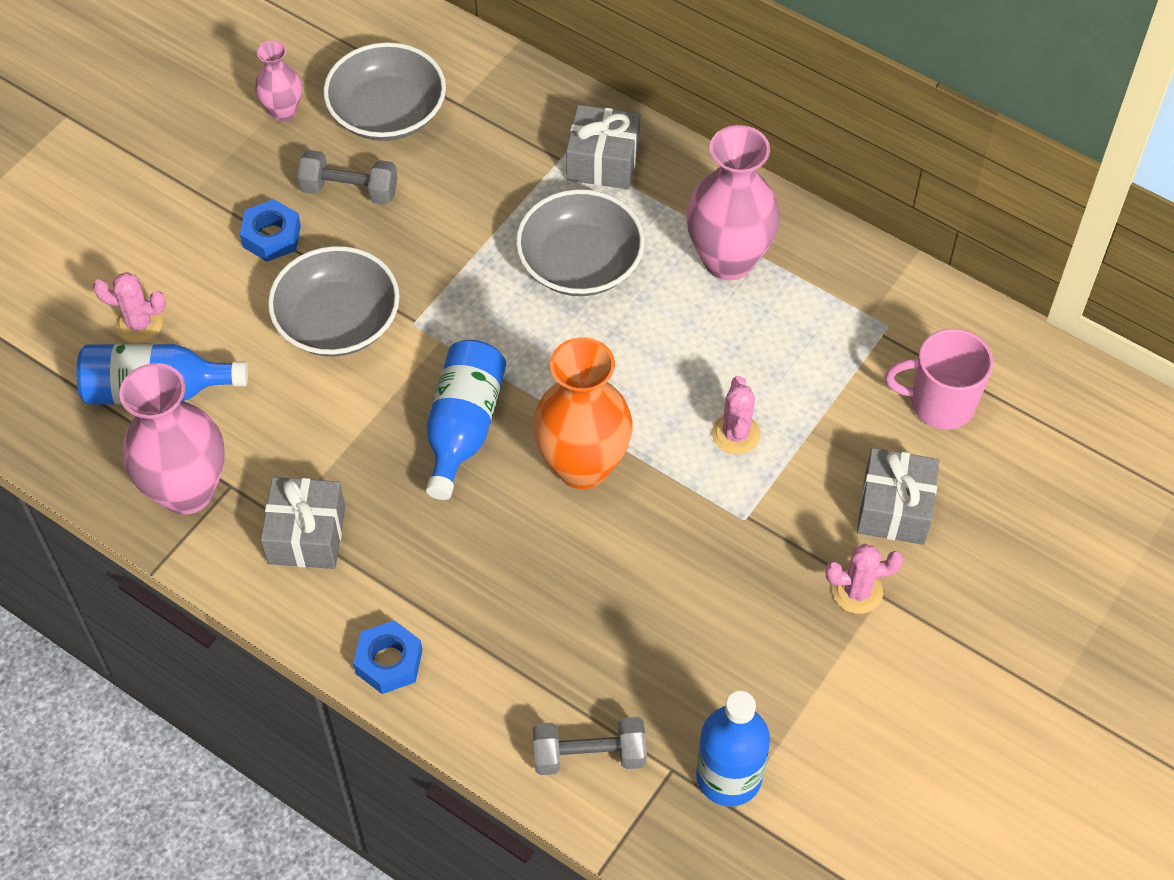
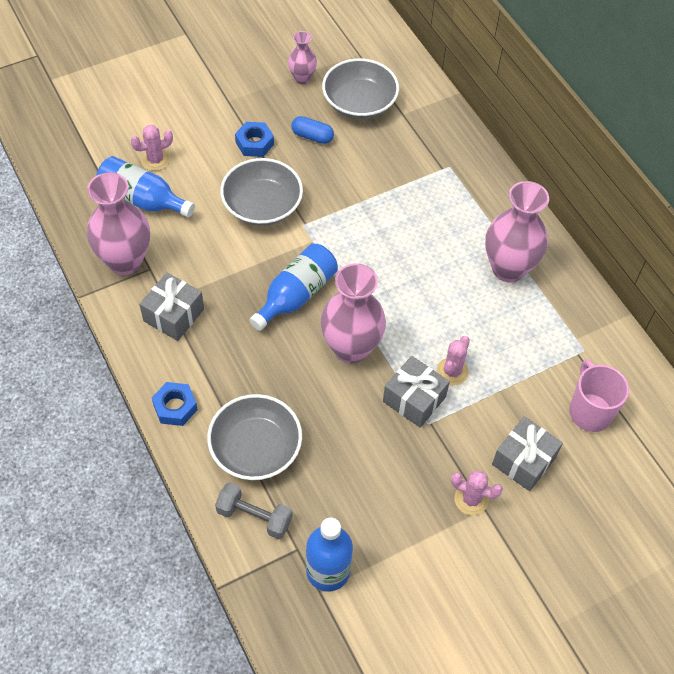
camera: 25 degrees right, 0 degrees up
(139, 324) = (155, 160): pink cactus -> pink cactus turned 60 degrees counterclockwise
(349, 190) = (312, 136): grey dumbbell -> blue capsule
(580, 263) = (419, 232): grey bowl -> grey bowl (255, 448)
(582, 466) = (351, 348): orange vase -> pink vase
(603, 161) = (467, 180): grey gift -> grey gift (414, 399)
(940, 404) = (589, 411): pink mug -> pink mug turned 45 degrees clockwise

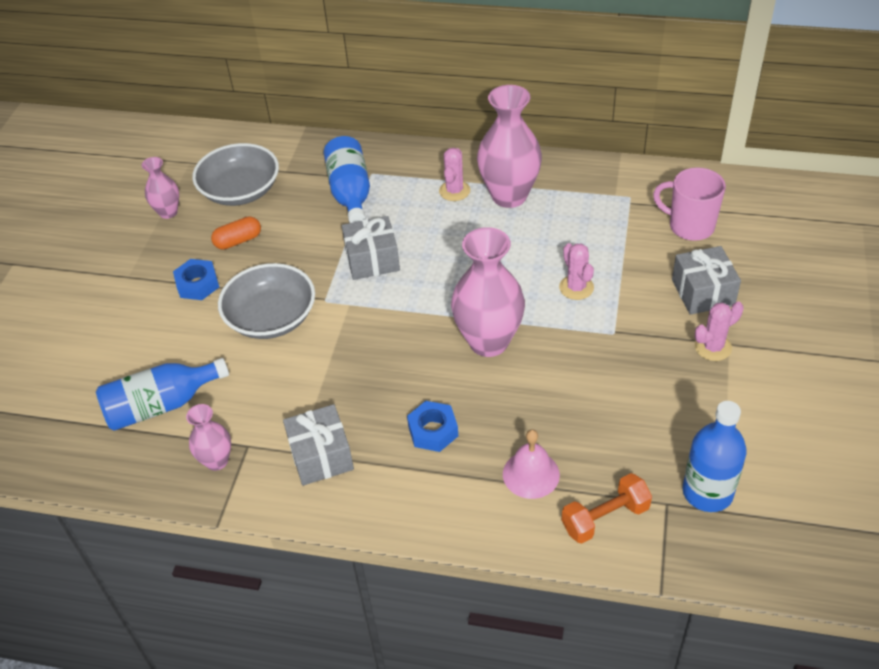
camera: 45 degrees left, 10 degrees down
(125, 261) = (217, 461): pink vase -> pink vase, size x0.53
(155, 160) = (127, 369): pink cactus -> pink cactus (454, 191)
(175, 407) = (427, 515): blue nut -> blue nut (433, 431)
(254, 517) = (605, 518): grey dumbbell -> orange dumbbell
(255, 448) = (531, 474): grey bowl -> pink bell
(296, 295) = (394, 348): blue bottle -> blue bottle (350, 192)
(312, 136) = (238, 241): blue capsule -> orange capsule
(414, 399) = (581, 328): grey gift -> grey gift (372, 260)

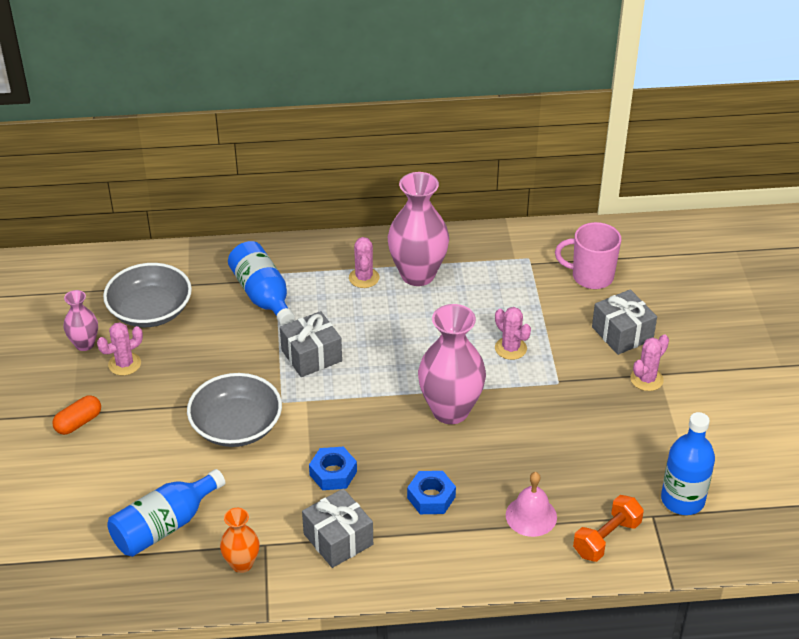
camera: 20 degrees left, 5 degrees down
(195, 237) = (124, 364): none -> pink cactus
(197, 284) = (148, 408): blue nut -> blue nut (333, 473)
(217, 461) = (242, 564): pink vase -> orange vase
(238, 241) = (170, 360): orange capsule -> orange capsule (78, 422)

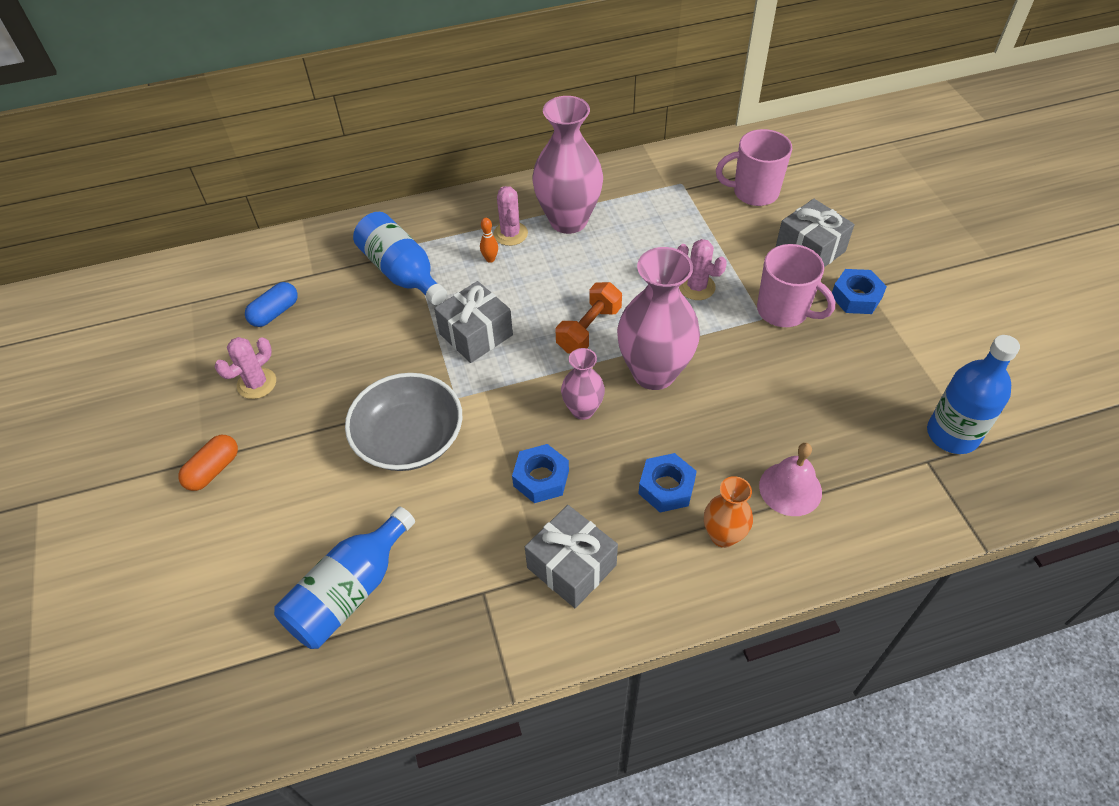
camera: 10 degrees left, 10 degrees up
(84, 344) = (203, 367): pink vase -> pink vase (583, 410)
(150, 311) = (275, 313): grey bowl -> blue capsule
(242, 564) = (460, 626): orange vase -> orange vase (723, 535)
(340, 296) = (490, 259): none -> orange bowling pin
(579, 380) = (784, 311): none -> pink mug
(606, 538) = (887, 501): orange dumbbell -> orange dumbbell (589, 329)
(646, 379) = (856, 297): pink cactus -> blue nut

